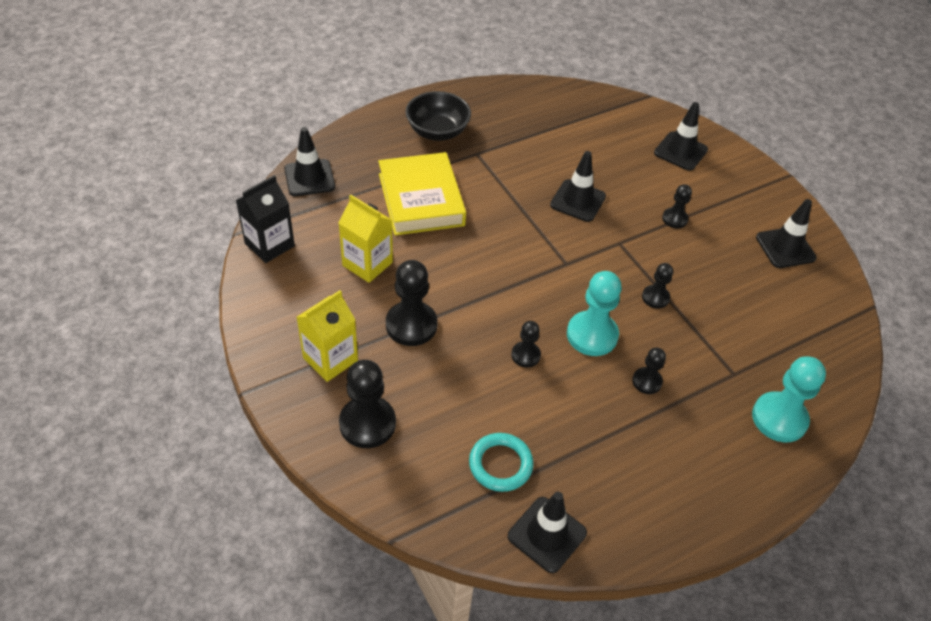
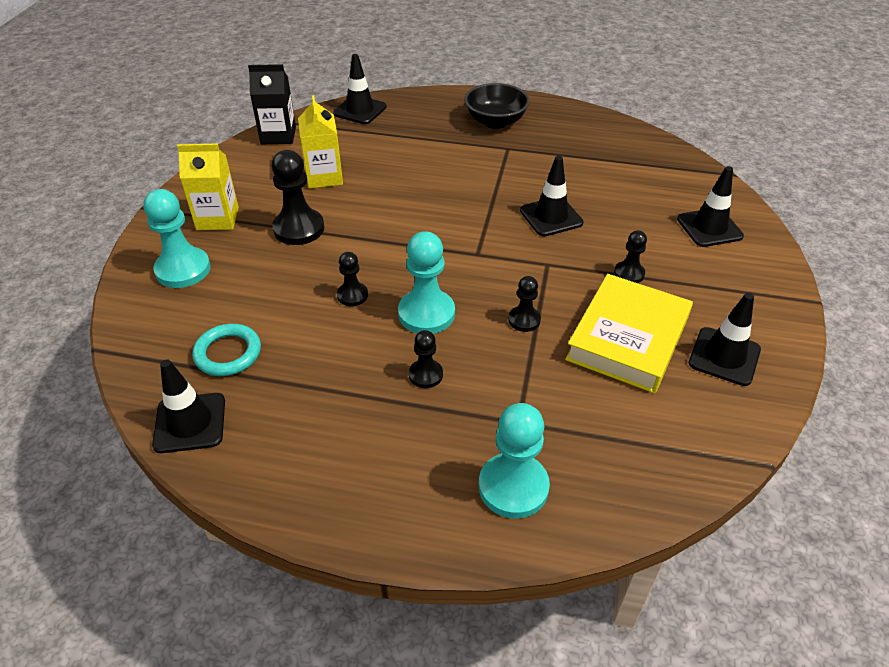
camera: 45 degrees right, 5 degrees down
(367, 423) = (183, 269): black pawn -> turquoise pawn
(421, 199) = (420, 157): yellow book -> yellow book (628, 339)

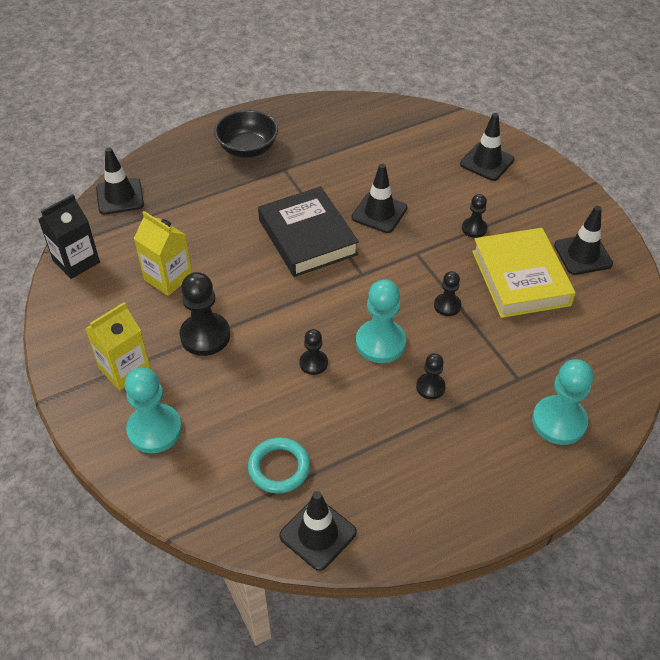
camera: 40 degrees left, 5 degrees up
(465, 204) = (307, 237): none -> black book

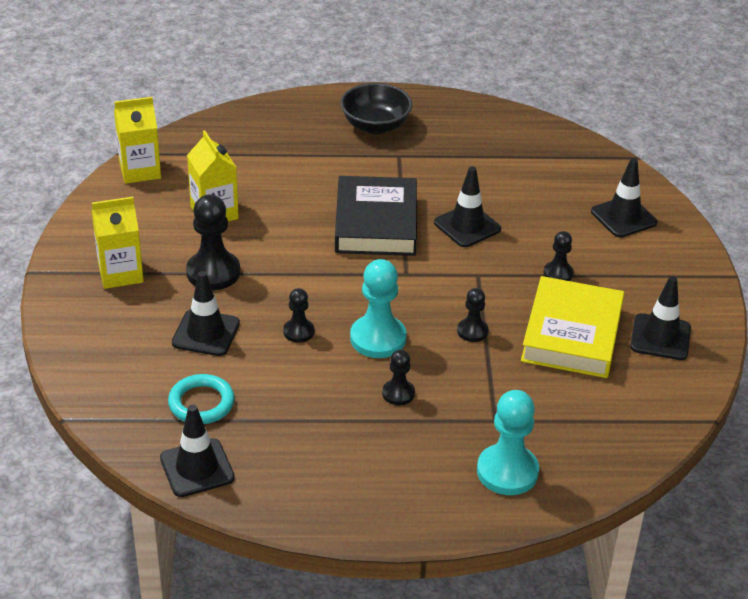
camera: 25 degrees right, 10 degrees down
(76, 261) = (140, 170): black carton -> yellow carton
(120, 197) = (219, 129): black traffic cone -> black traffic cone (206, 333)
(154, 430) = (112, 331): turquoise pawn -> none

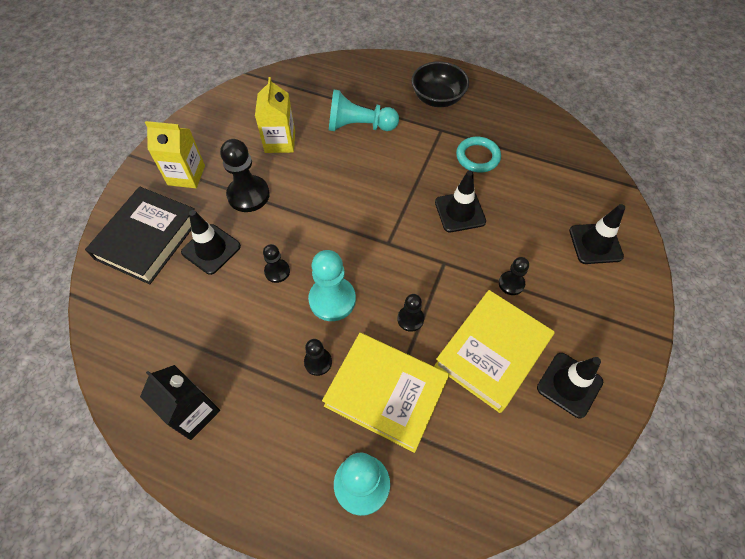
camera: 25 degrees right, 20 degrees up
(140, 170) = (251, 91): yellow carton -> none
(197, 468) = (129, 378): black traffic cone -> none
(201, 403) = (169, 315): turquoise ring -> turquoise ring (477, 157)
(292, 473) = (193, 412): none -> black carton
(300, 174) = (359, 126): none -> turquoise pawn
(375, 223) = (390, 187): black book -> black book (147, 238)
(485, 396) = (386, 393): none -> yellow book

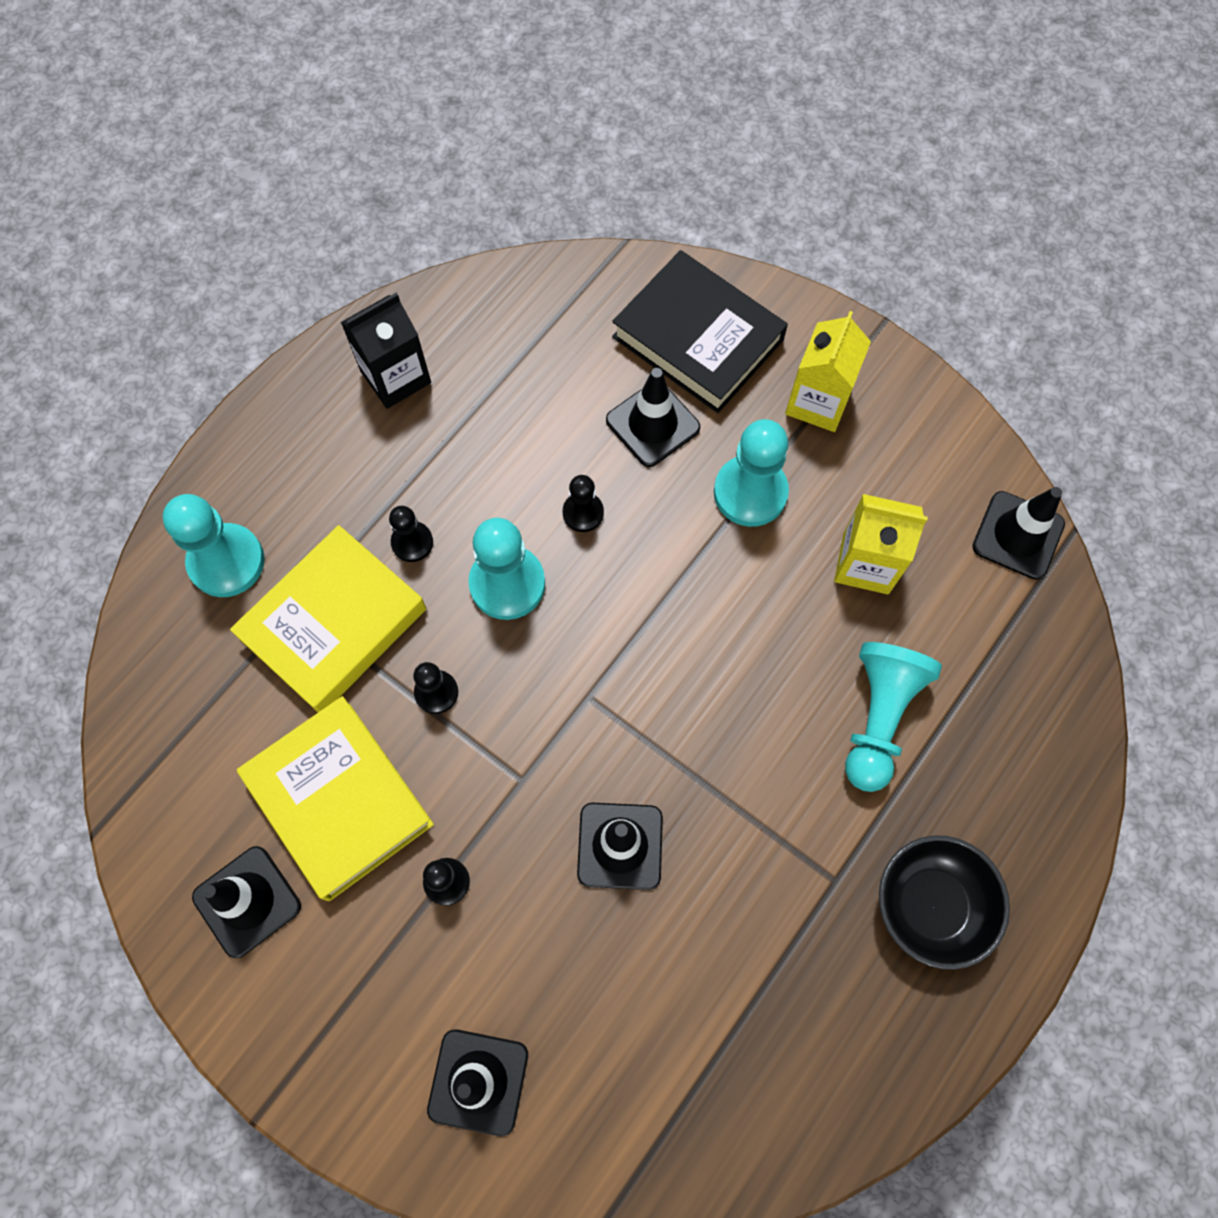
camera: 105 degrees right, 10 degrees up
(248, 195) = (750, 492): black pawn -> turquoise pawn
(252, 90) = (1018, 535): none -> black traffic cone
(477, 157) = (745, 931): turquoise ring -> none

